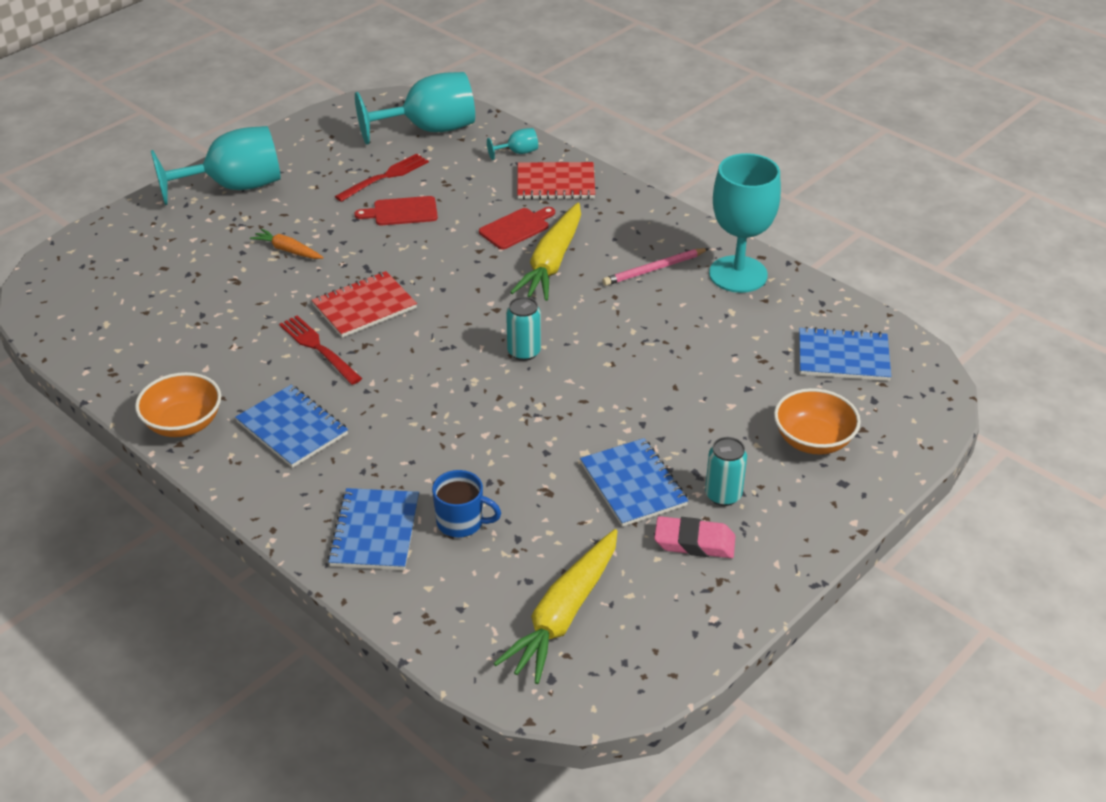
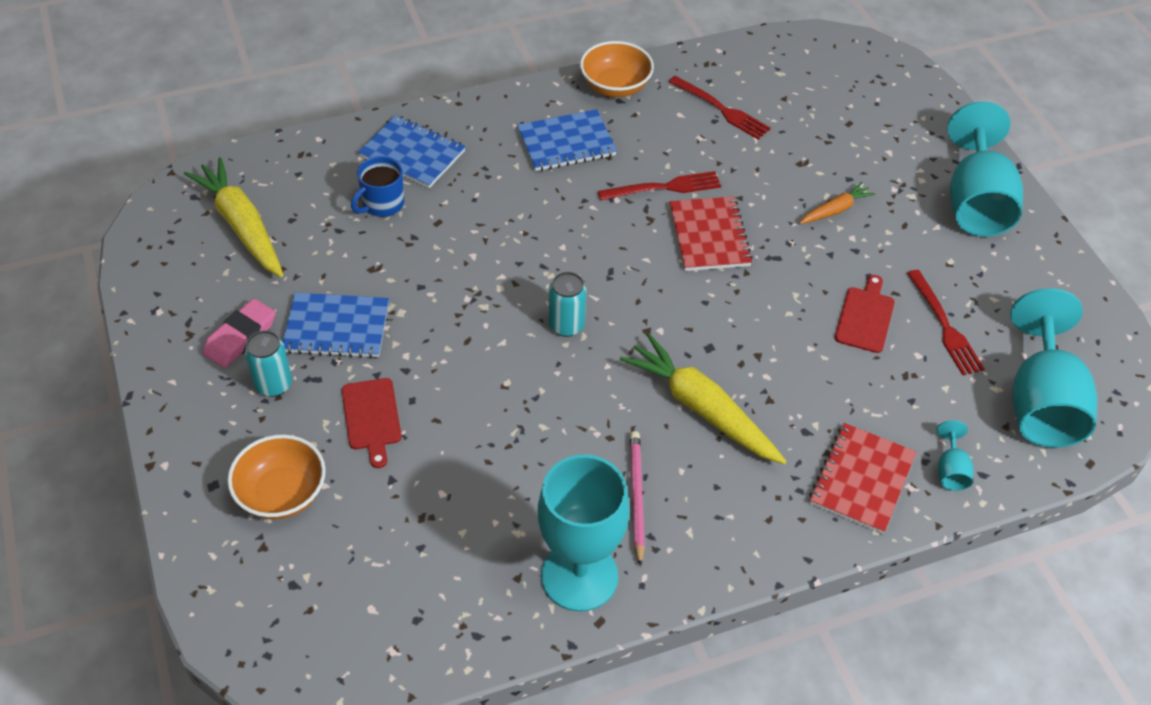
camera: 115 degrees right, 10 degrees up
(184, 344) = (722, 109): none -> red fork
(516, 228) = (784, 404): red cutting board -> red cutting board (372, 417)
(843, 357) = (375, 598): blue notebook -> none

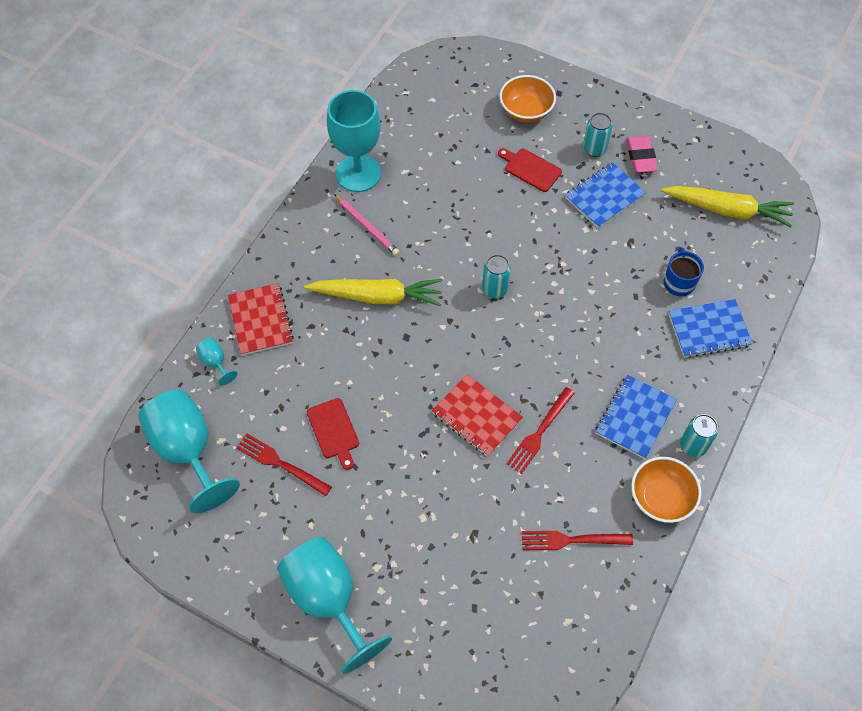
camera: 140 degrees right, 10 degrees up
(543, 97) = (693, 445): none -> turquoise can
(835, 210) = (417, 507): orange carrot -> none

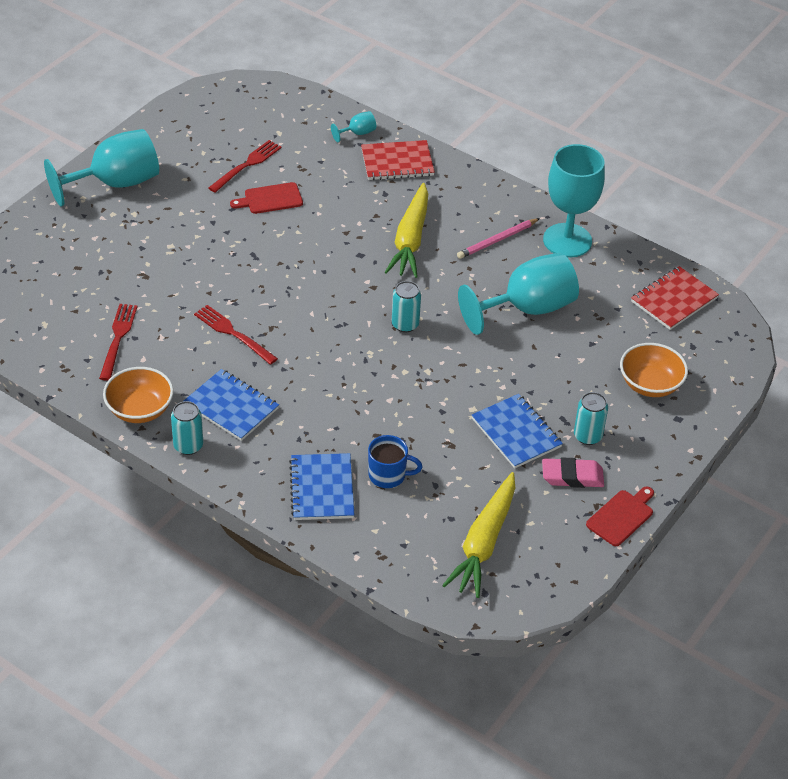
camera: 95 degrees right, 15 degrees down
(188, 450) = (274, 114): turquoise goblet -> turquoise goblet (527, 309)
(477, 416) = (262, 292): red notebook -> red notebook (674, 300)
(530, 169) = (562, 375): red cutting board -> red cutting board (621, 516)

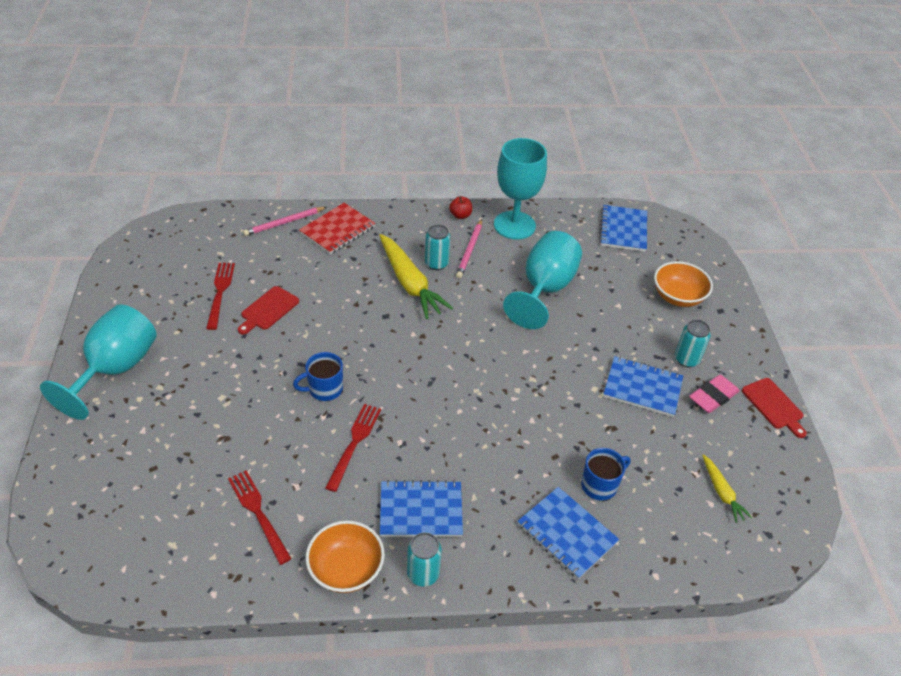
camera: 40 degrees left, 0 degrees up
(233, 333) = (354, 443): red fork -> red fork turned 105 degrees clockwise
(251, 283) = (324, 389): none -> blue mug
(357, 133) = (284, 223): turquoise goblet -> pink pencil
(405, 324) = (477, 352): turquoise can -> turquoise can (436, 263)
(484, 542) = (721, 492): yellow carrot -> yellow carrot, size x0.52
(525, 205) = (460, 215): none -> red apple
(621, 516) = (774, 405): red cutting board -> red cutting board turned 150 degrees clockwise
(674, 300) = (623, 230): red notebook -> blue notebook

